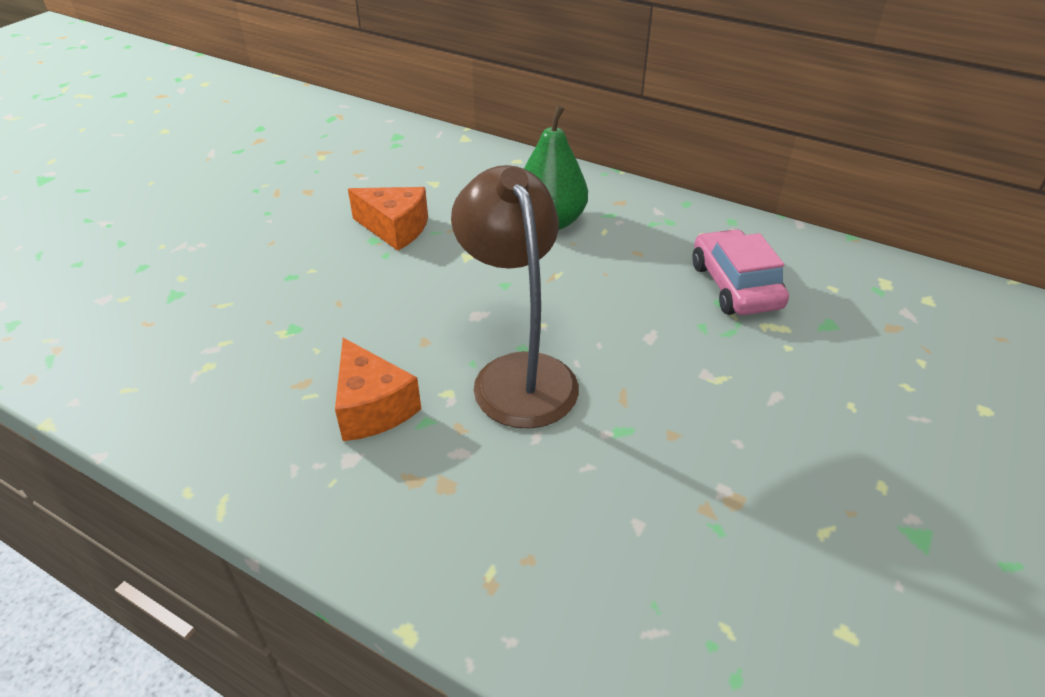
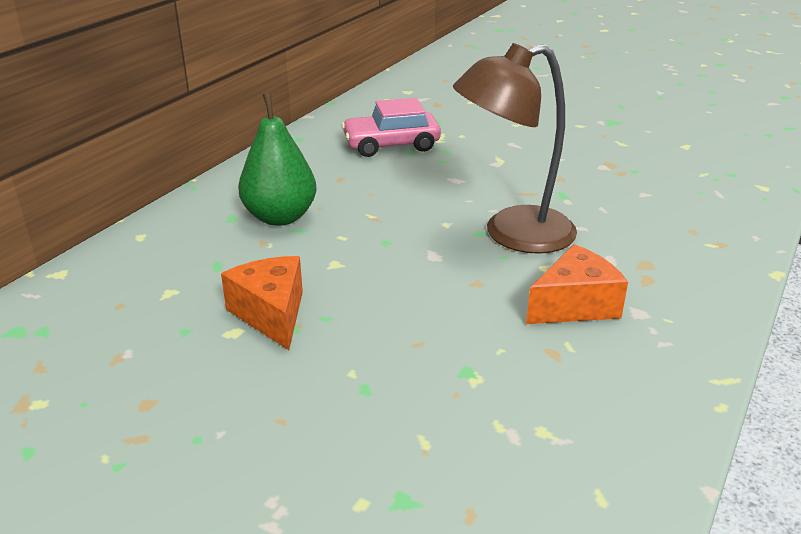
camera: 90 degrees left, 10 degrees down
(395, 229) = (271, 314): orange cheese -> orange cheese turned 45 degrees counterclockwise

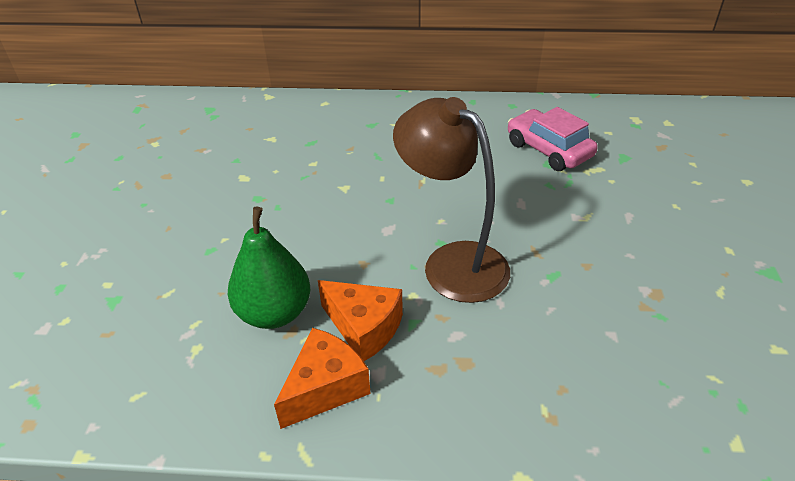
camera: 65 degrees right, 10 degrees up
(271, 314) = (269, 184): orange cheese -> orange cheese (325, 388)
(280, 217) = (387, 142): green pear -> green pear (274, 313)

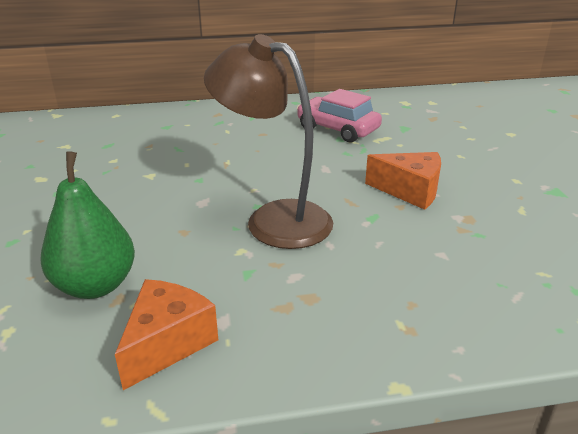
camera: 15 degrees left, 10 degrees down
(364, 328) = (197, 284): orange cheese -> orange cheese (410, 191)

